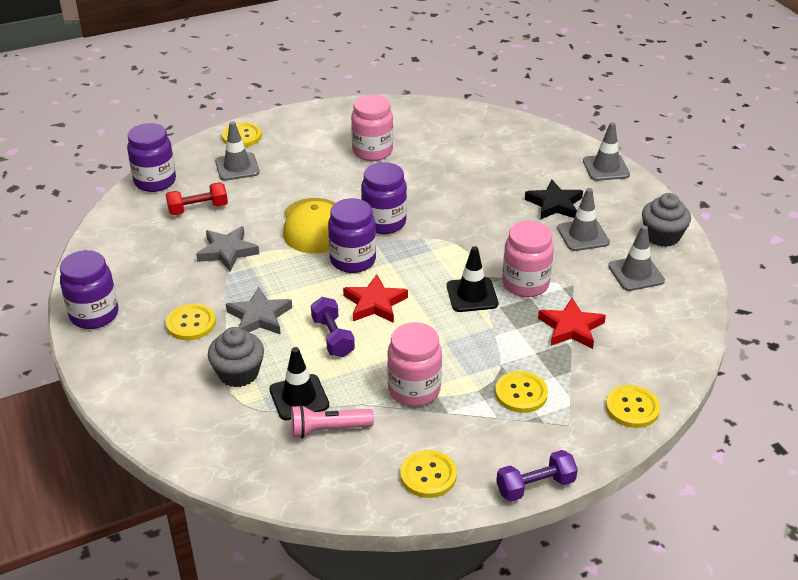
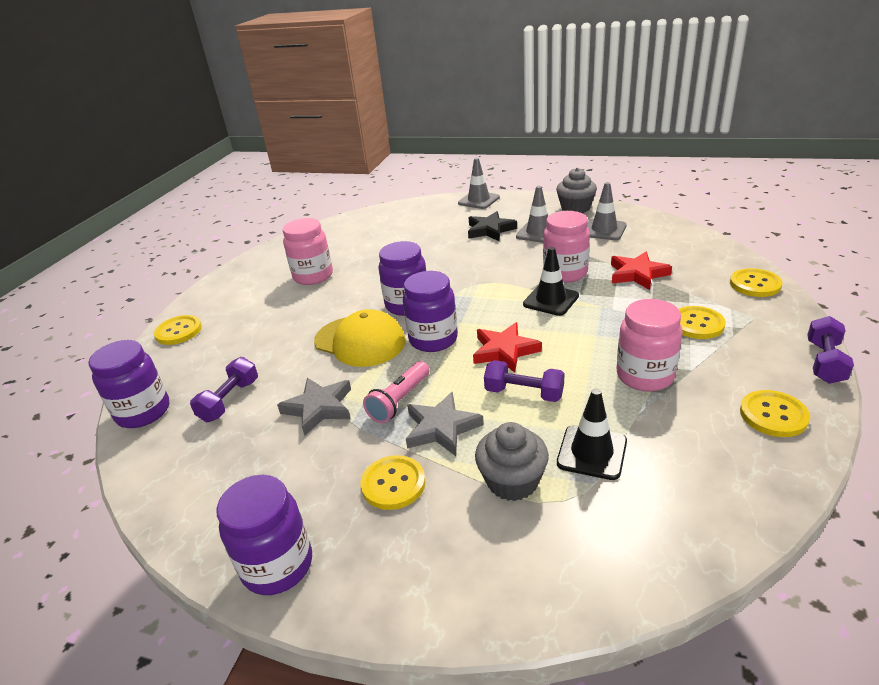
camera: 45 degrees left, 5 degrees down
(198, 209) = (229, 400): red dumbbell -> purple dumbbell
(237, 167) = (213, 351): grey traffic cone -> none
(328, 429) = (658, 452): pink flashlight -> pink flashlight (400, 400)

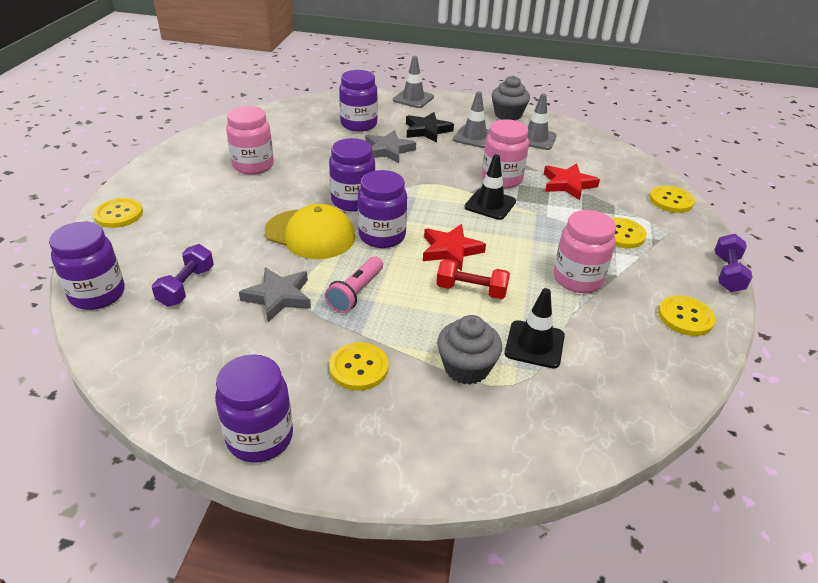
camera: 10 degrees left, 5 degrees up
(421, 229) = (359, 124): none -> purple jar
(441, 428) = (398, 319): grey star -> grey star (388, 150)
(524, 393) = (471, 290): purple dumbbell -> red dumbbell

